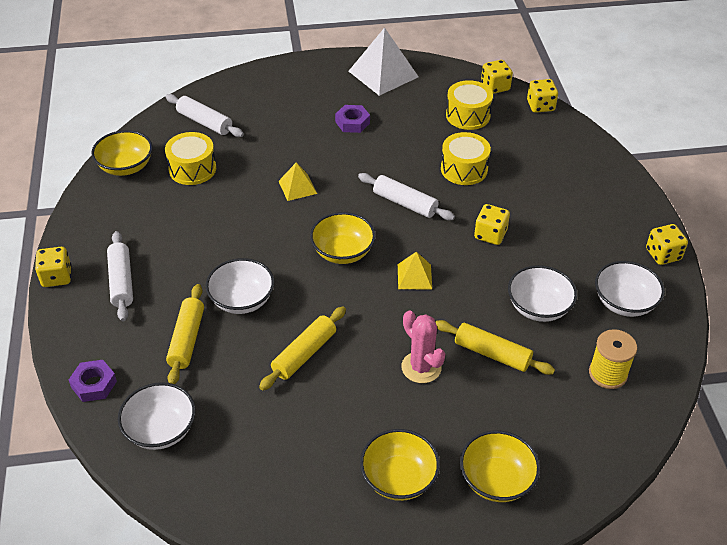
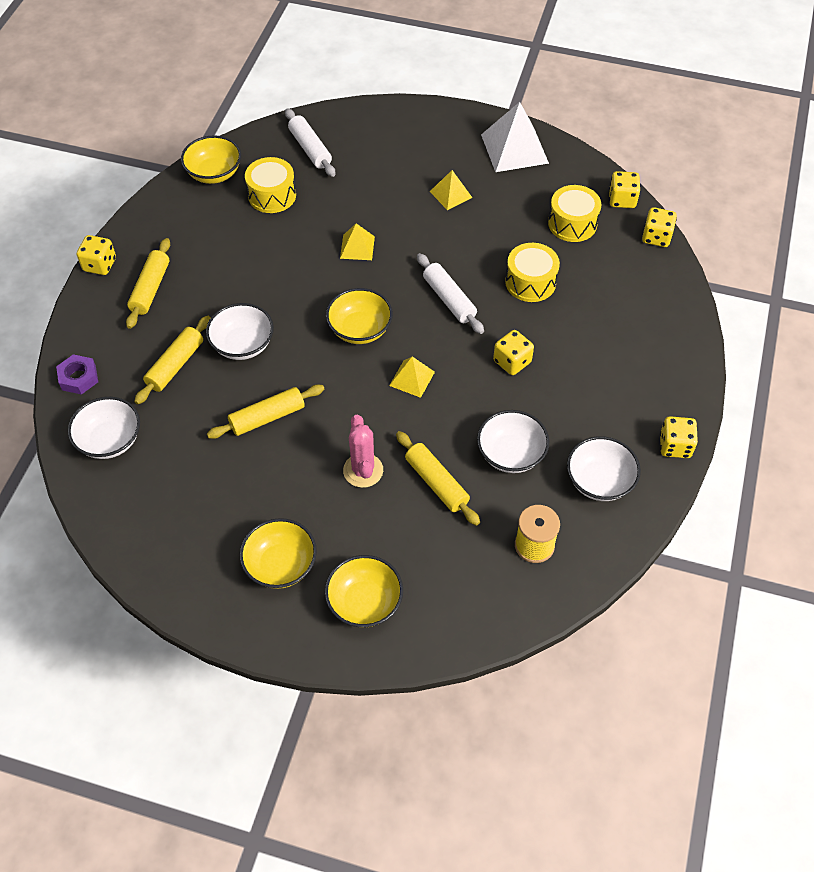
camera: 25 degrees right, 10 degrees up
(121, 281) = (150, 289): white rolling pin -> yellow rolling pin
(352, 122) = (450, 194): purple nut -> yellow pyramid

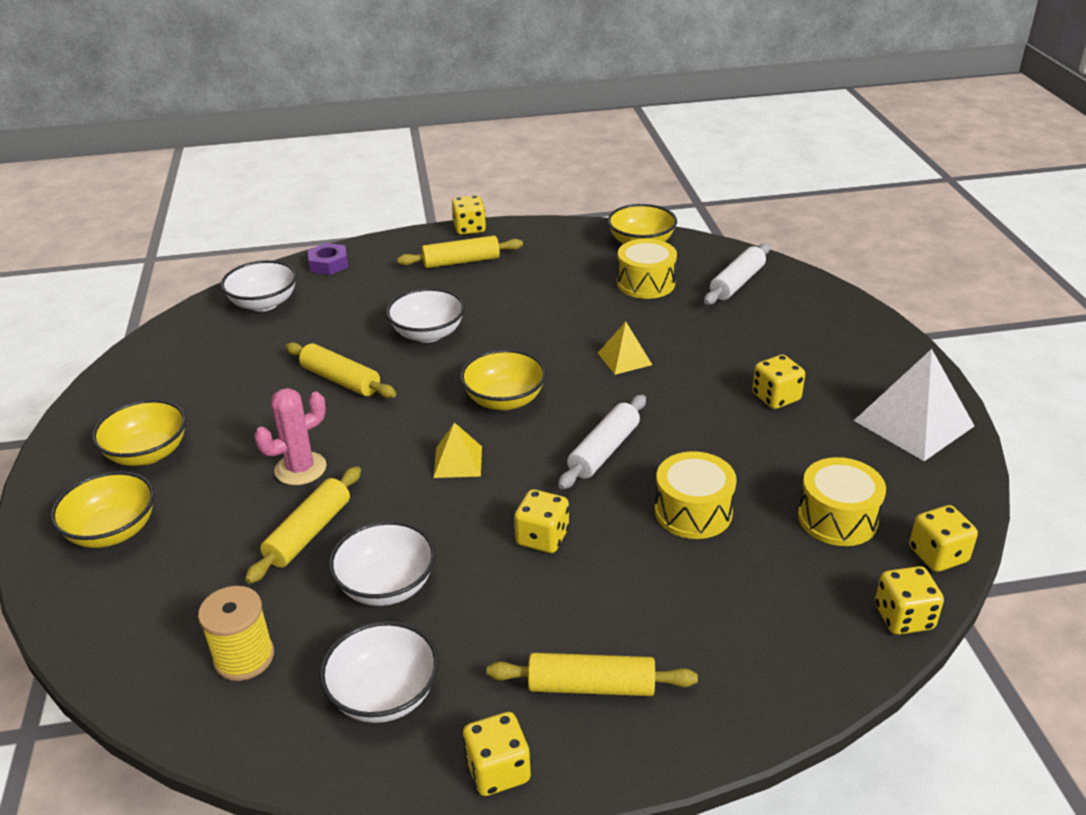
camera: 65 degrees right, 20 degrees down
(175, 365) = (375, 306): yellow rolling pin -> yellow rolling pin (591, 686)
(450, 194) = (776, 397): yellow pyramid -> yellow dice

